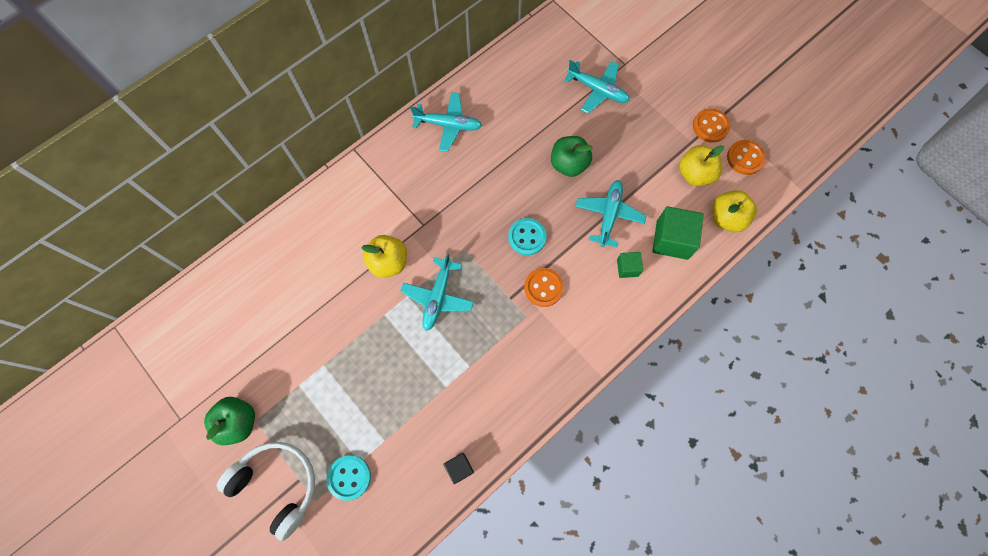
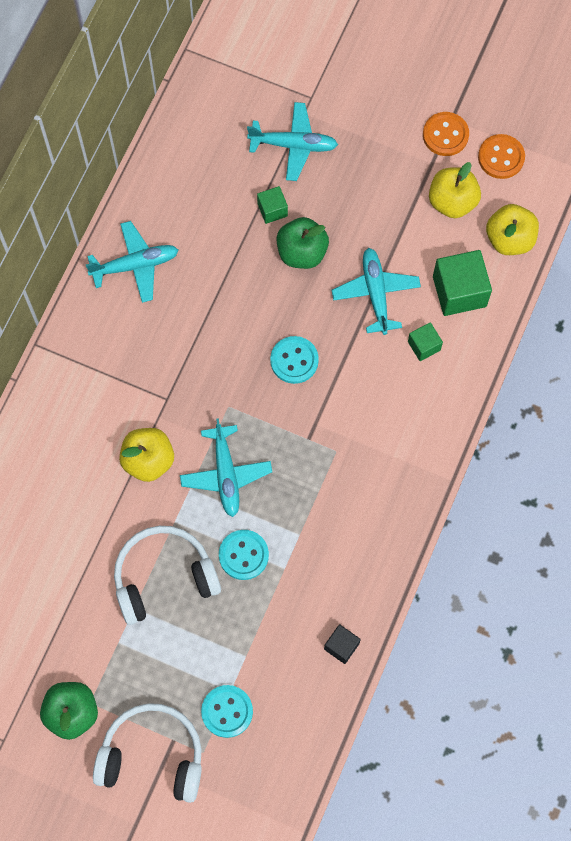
camera: 25 degrees left, 0 degrees up
(356, 352) = (164, 577): none -> white headphones
(421, 362) = (243, 555): none -> turquoise button
(543, 288) = (340, 410): orange button -> none
(562, 127) = (272, 210): none -> green cube

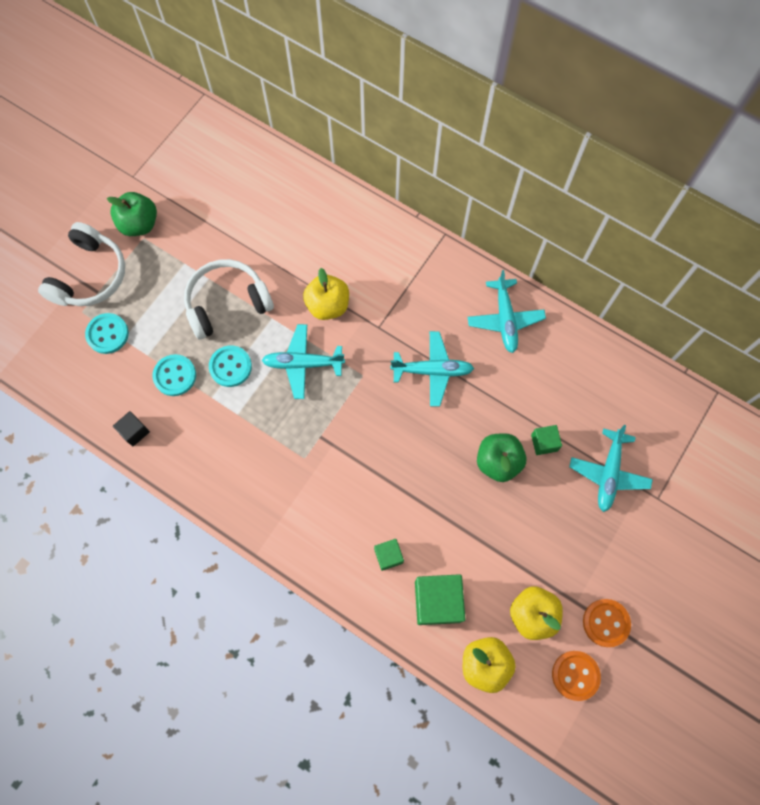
camera: 100 degrees right, 0 degrees up
(164, 577) = (227, 303): white headphones -> white headphones turned 105 degrees counterclockwise
(294, 360) = (394, 437): turquoise button -> turquoise button (175, 376)
(375, 293) = (448, 521): turquoise plane -> turquoise plane (432, 371)

